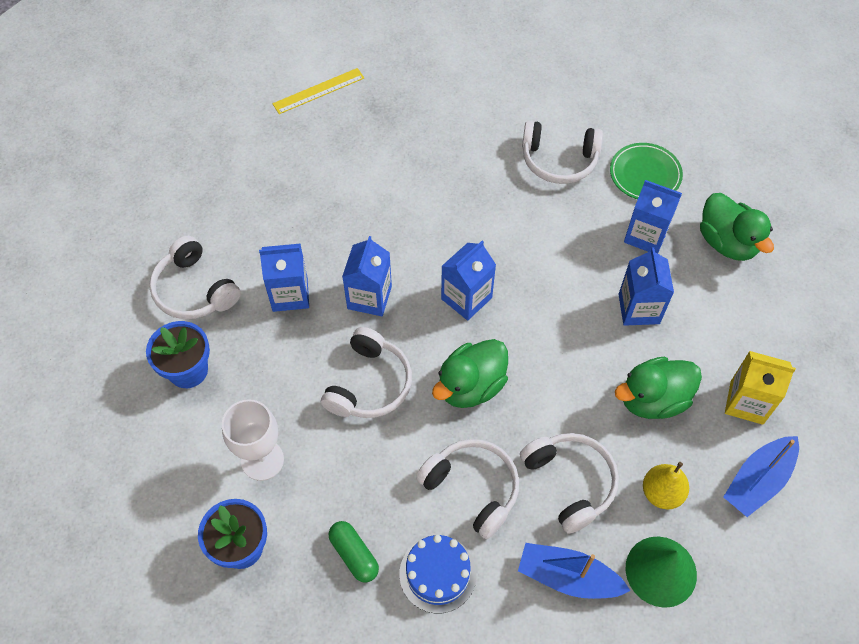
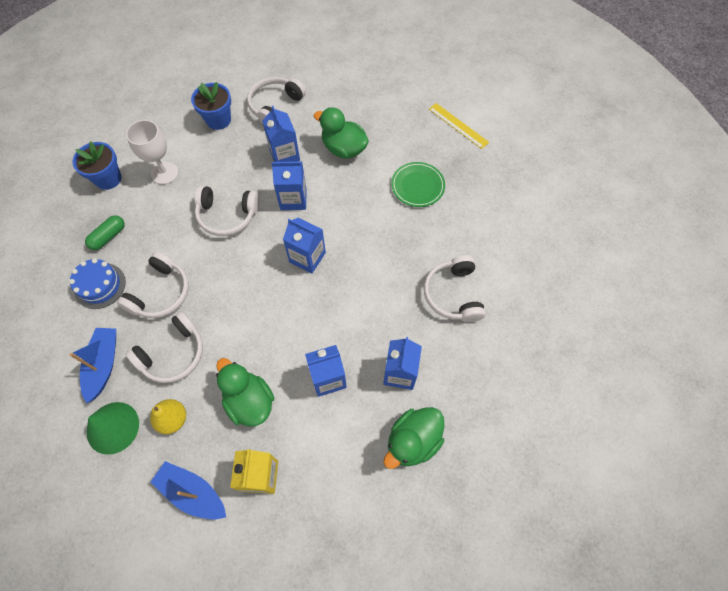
camera: 75 degrees right, 5 degrees up
(471, 386) = (237, 275): green duck -> green duck (343, 149)
(645, 174) = (462, 363): green plate -> green plate (417, 186)

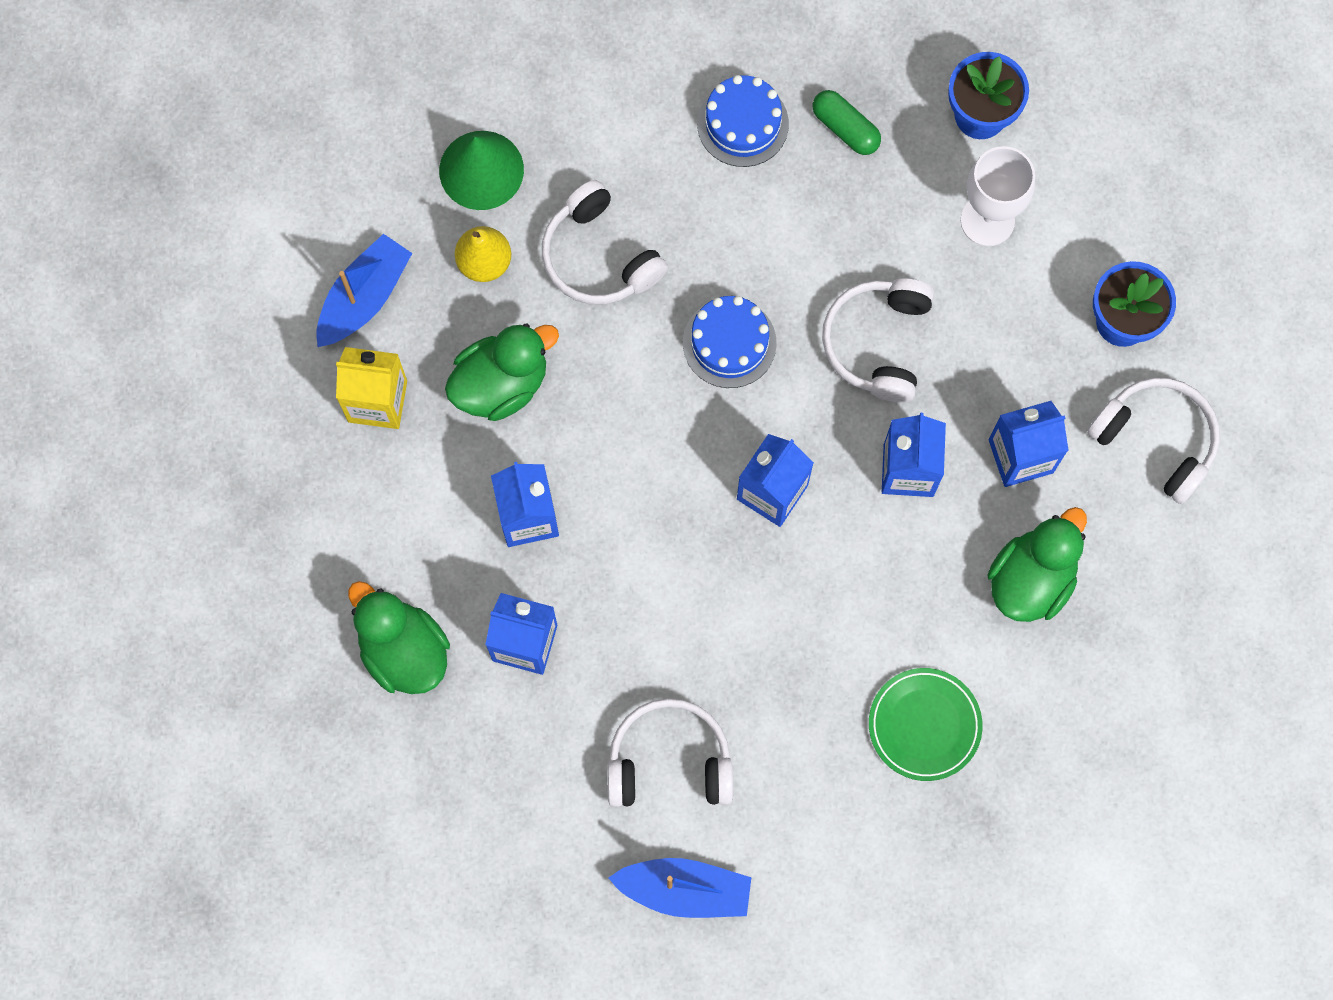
camera: 95 degrees right, 10 degrees up
(103, 365) = (590, 145): blue boat -> blue boat (684, 890)
(160, 293) = (719, 229): white headphones -> none
(226, 283) = (729, 343): none -> blue cake
(458, 125) = (1083, 837): yellow ruler -> none

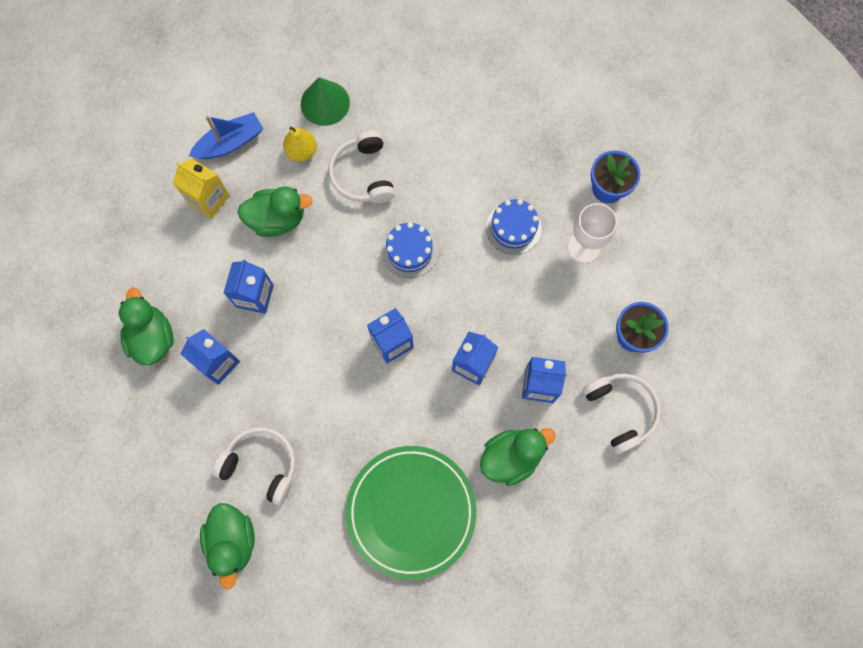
camera: 25 degrees right, 0 degrees up
(684, 890) = (233, 541): blue boat -> green duck
(742, 124) = (475, 138): blue cake -> blue cake (513, 228)
(845, 128) = (529, 164): green capsule -> none
(878, 343) = (490, 287): white headphones -> none
(924, 725) = (411, 511): green plate -> green plate, size x1.85

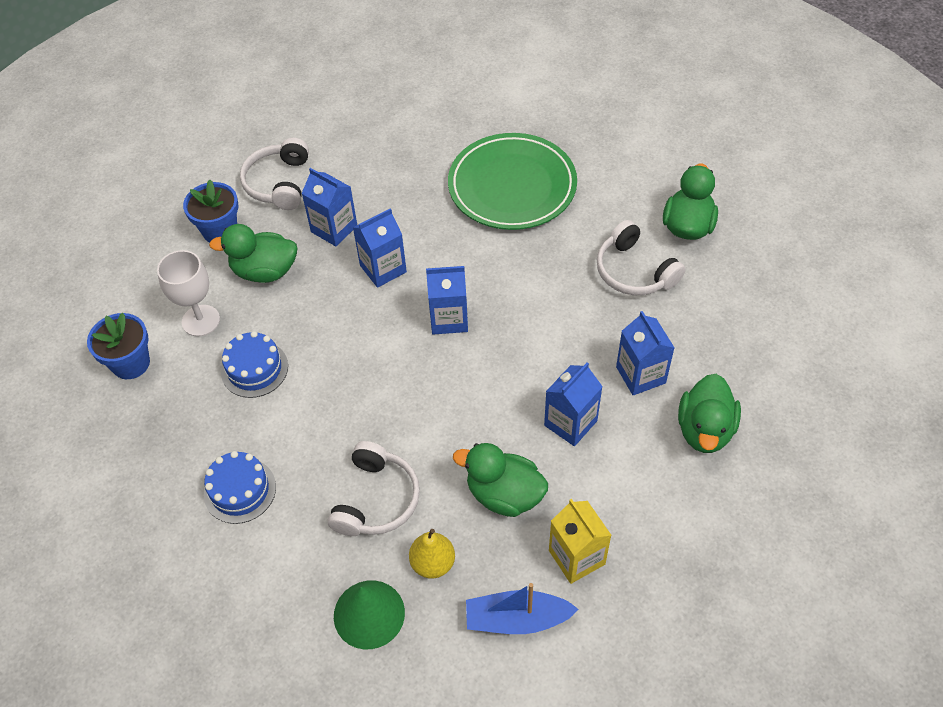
camera: 150 degrees left, 20 degrees down
(409, 251) = (377, 394): blue cake -> blue cake (240, 490)
(511, 457) = (398, 189): green duck -> green duck (264, 271)

